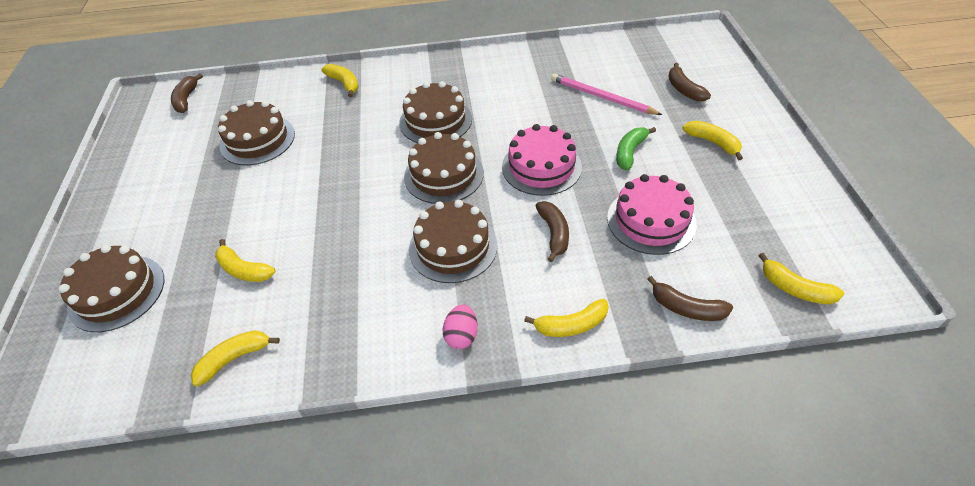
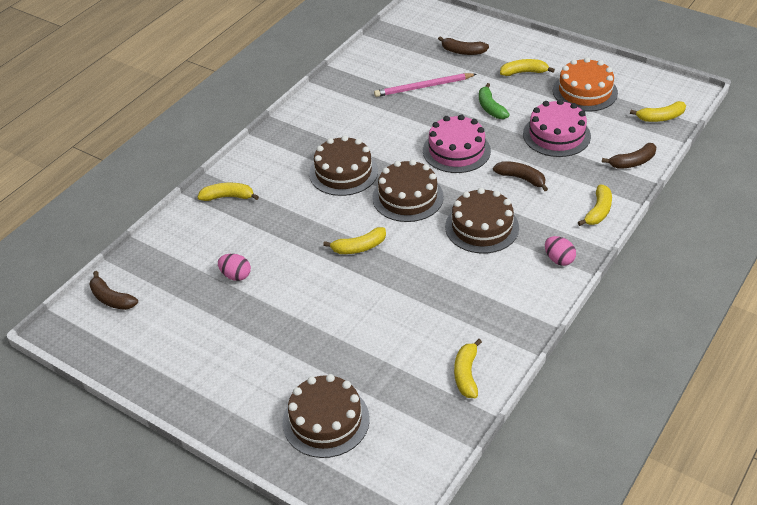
camera: 50 degrees left, 5 degrees down
(244, 269) = (384, 339): yellow banana -> yellow banana (359, 247)
(257, 140) = (236, 275): brown cake -> pink egg
(748, 201) = (585, 91): none -> orange cake

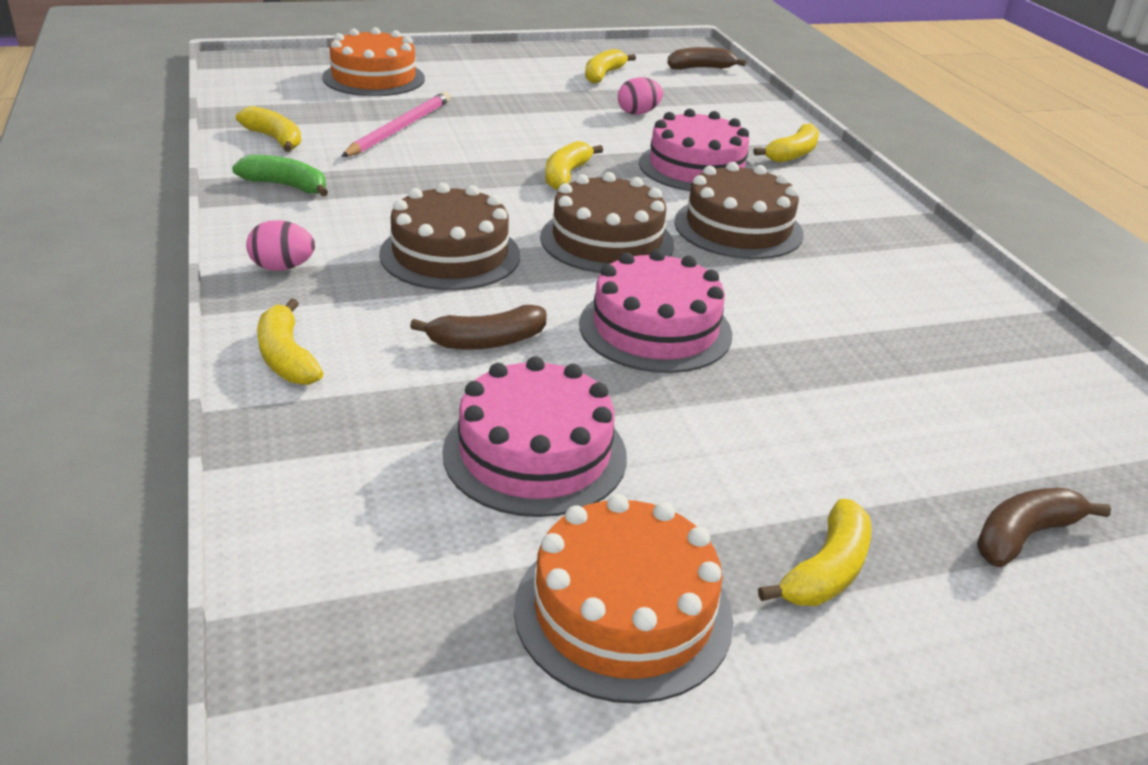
camera: 125 degrees right, 10 degrees down
(290, 215) = (696, 167): none -> pink cake
(326, 420) = (374, 78): brown cake -> orange cake
(423, 87) = (910, 403): pink pencil -> pink pencil (400, 128)
(490, 108) = (737, 435): green banana -> green banana (286, 186)
(632, 162) = (307, 485): brown banana -> none
(660, 117) = (344, 660): yellow banana -> yellow banana (603, 75)

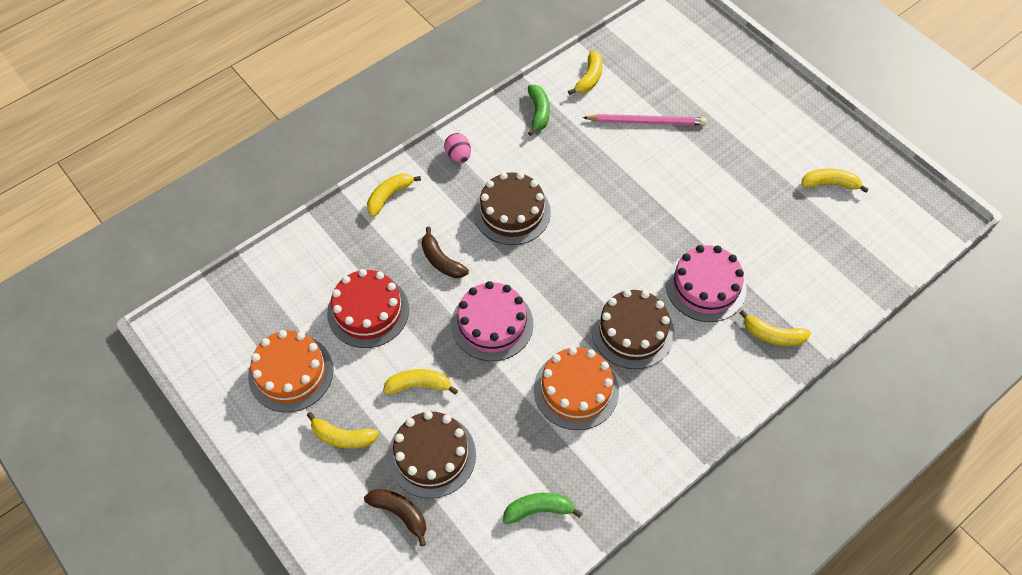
camera: 70 degrees right, 25 degrees up
(374, 78) = (713, 73): orange cake -> orange cake (576, 390)
(535, 454) = (368, 311): pink cake -> red cake
(566, 175) = (643, 224): yellow banana -> yellow banana (419, 385)
(607, 240) = (572, 273): brown cake -> brown cake (431, 455)
(638, 113) = (773, 227): pink egg -> none
(700, 68) = (901, 236): brown banana -> none
(1028, 381) = (538, 510): none -> green banana

